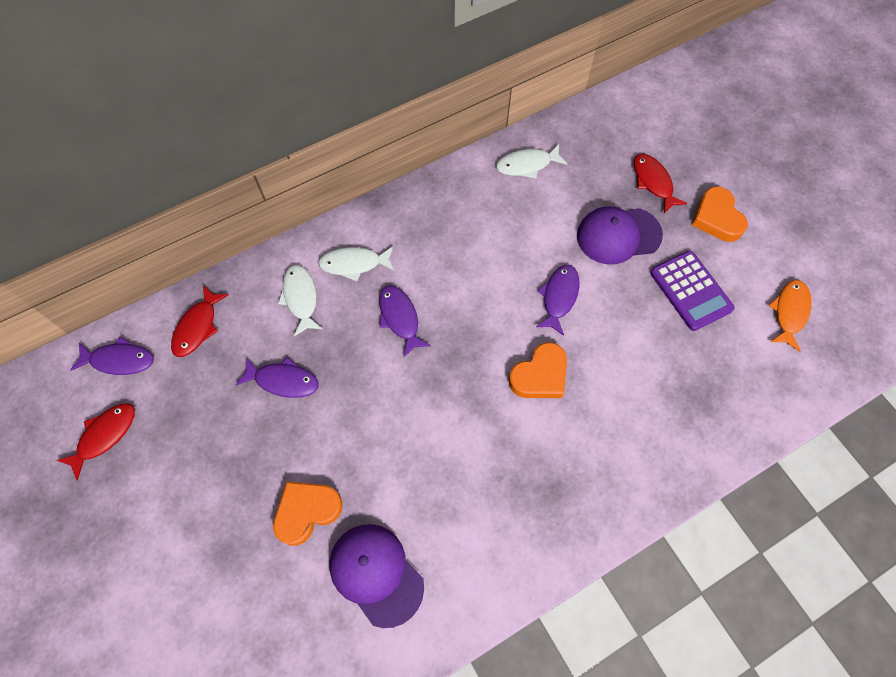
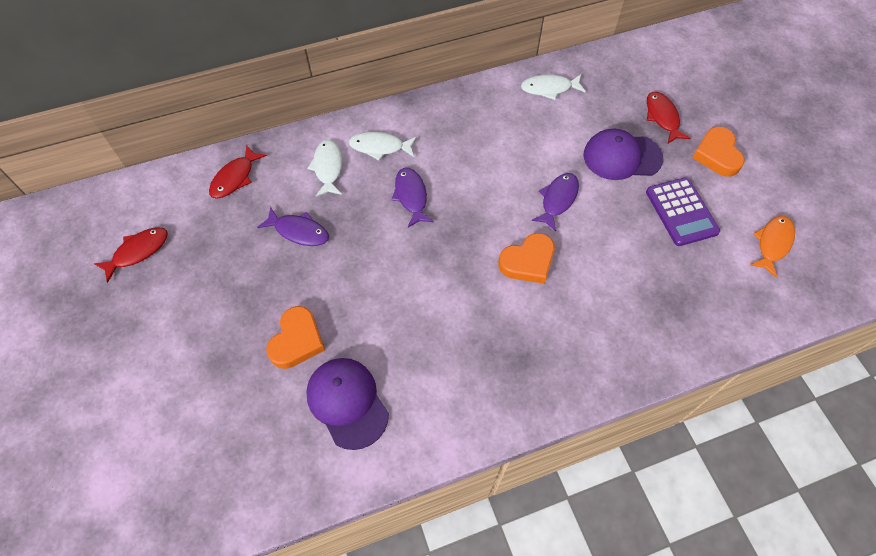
camera: 10 degrees right, 5 degrees down
(119, 360) = (163, 194): purple fish -> none
(307, 511) = (297, 341): orange heart -> orange heart turned 135 degrees clockwise

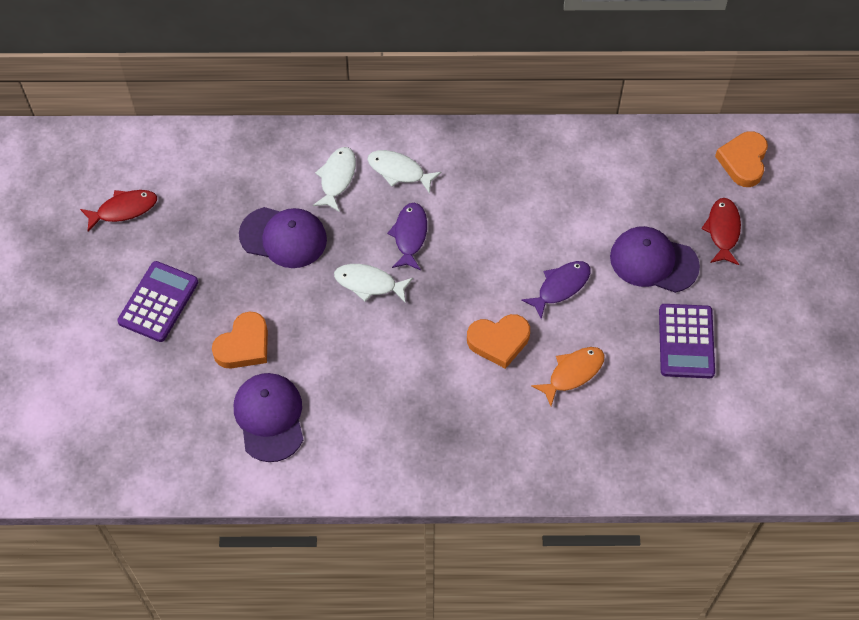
camera: 20 degrees right, 0 degrees up
(199, 326) = (158, 302): none -> purple calculator
(235, 178) = (240, 160): red fish -> none
(299, 231) = (283, 237): purple fish -> purple cap
(549, 88) = (612, 158): white fish -> white fish (369, 284)
(717, 155) = (760, 292): orange heart -> orange heart (743, 161)
(772, 244) = (766, 406): orange fish -> orange fish (572, 373)

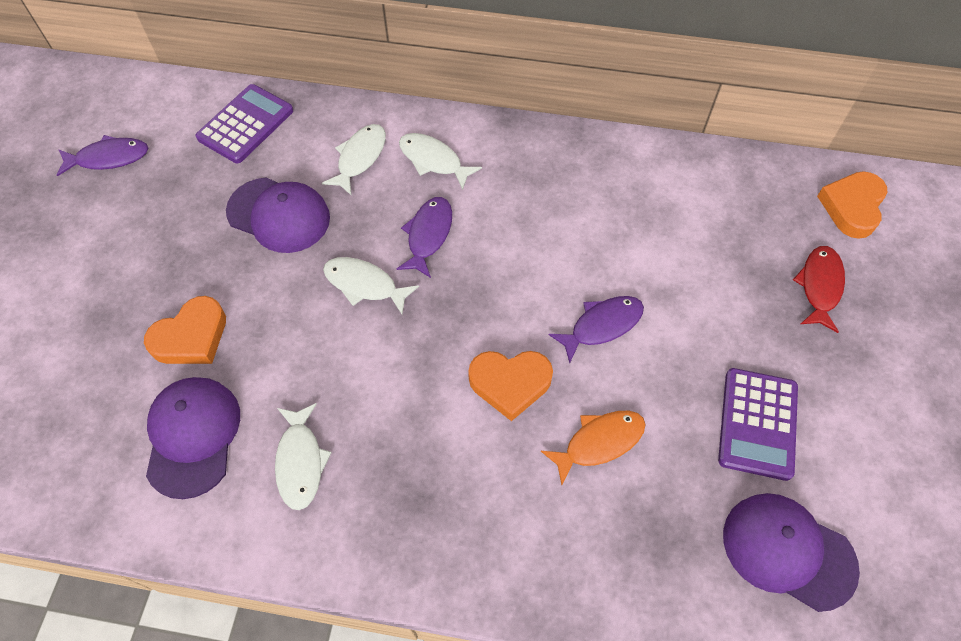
camera: 10 degrees right, 0 degrees up
(123, 209) = (108, 158): red fish -> purple fish
(158, 302) = (109, 268): purple calculator -> purple calculator (246, 124)
(356, 422) = (300, 461): none -> white fish
(653, 261) = (726, 311): purple cap -> purple cap (788, 551)

